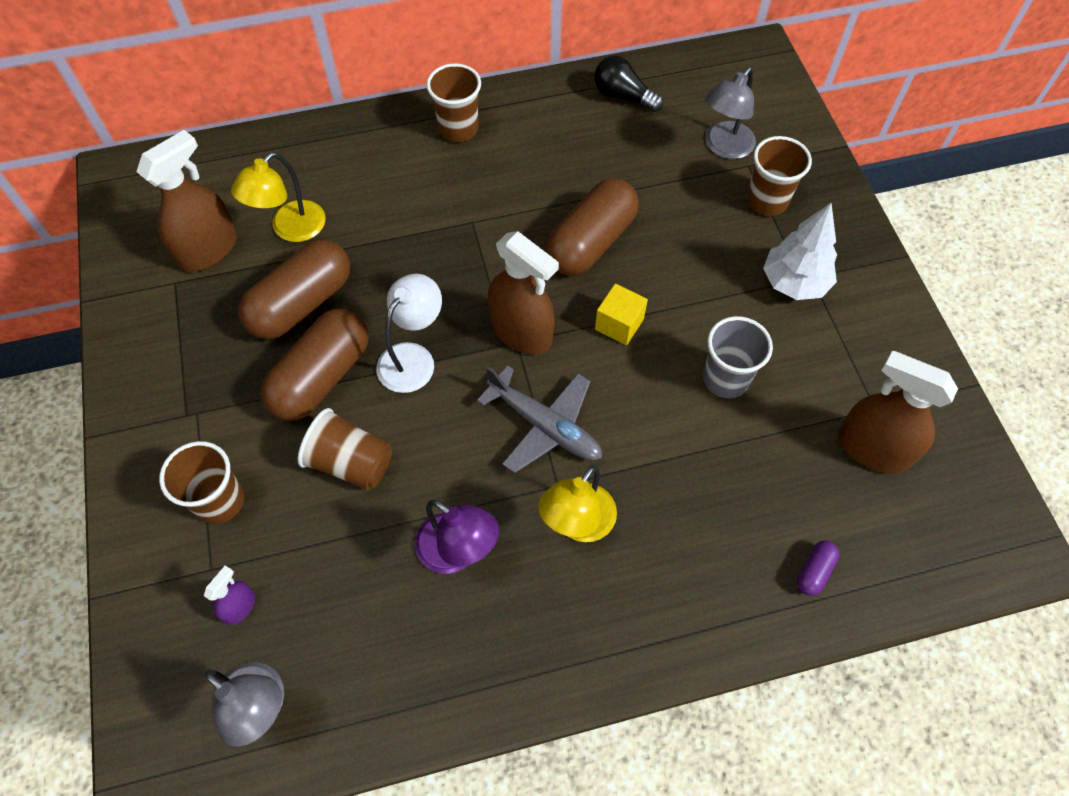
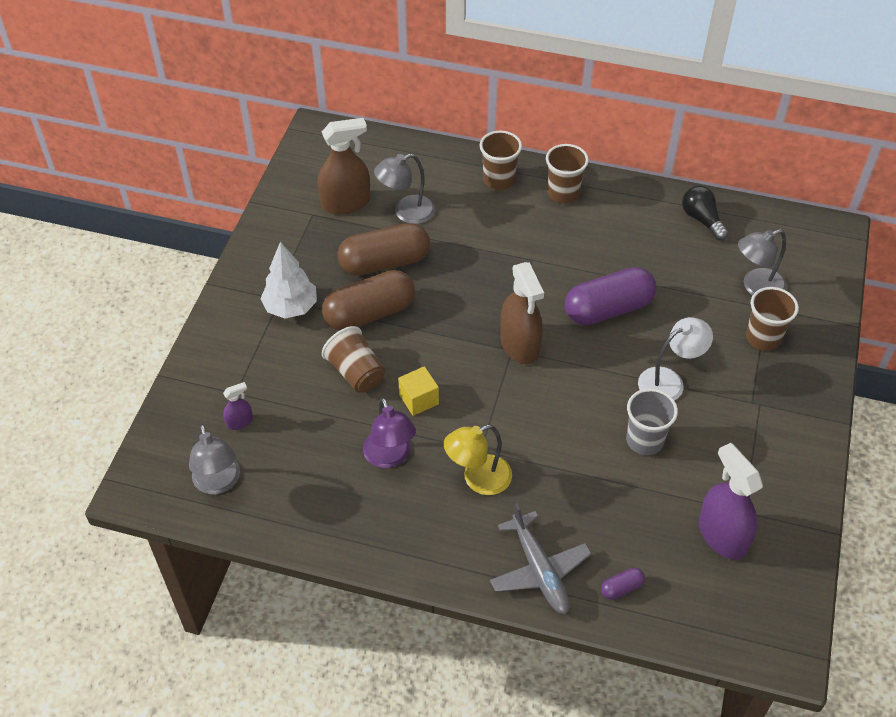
camera: 30 degrees right, 10 degrees down
(220, 501) = (263, 357): brown cup -> brown cup (499, 180)
(291, 229) = (406, 212): yellow lamp -> grey lamp
(413, 358) = (436, 328): white lamp -> white lamp (669, 381)
(544, 425) = (496, 410): grey plane -> grey plane (539, 570)
(591, 242) = (608, 309): brown capsule -> purple capsule
(619, 324) = (592, 371): yellow cube -> yellow cube (419, 399)
(794, 283) = (743, 402): white tree -> white tree (291, 307)
(872, 448) = (722, 535): brown spray bottle -> purple spray bottle

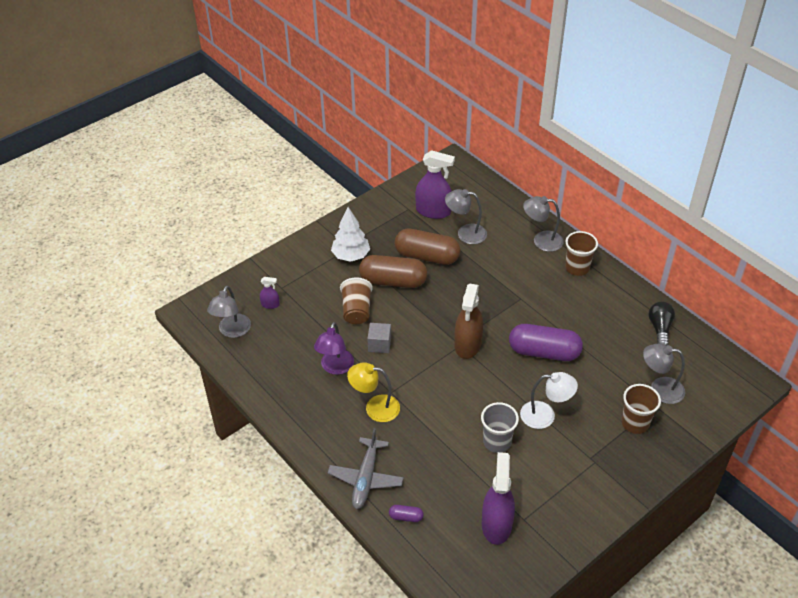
camera: 35 degrees right, 5 degrees down
(345, 203) = (433, 211): brown spray bottle -> purple spray bottle
(419, 399) = (379, 344): yellow cube -> grey cube
(499, 180) = (541, 240): brown cup -> grey lamp

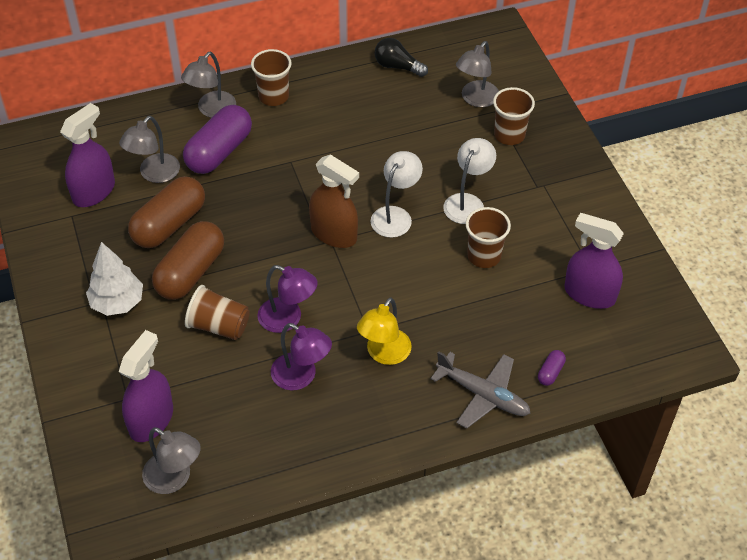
camera: 70 degrees left, 5 degrees up
(270, 304) = (151, 420): purple spray bottle -> purple spray bottle, size x2.09
(379, 344) = (288, 319): grey cube -> purple lamp
(497, 442) = (484, 256): grey cup -> brown cup
(505, 375) = (395, 215): none -> white lamp
(544, 352) = (380, 171): purple capsule -> purple capsule (219, 152)

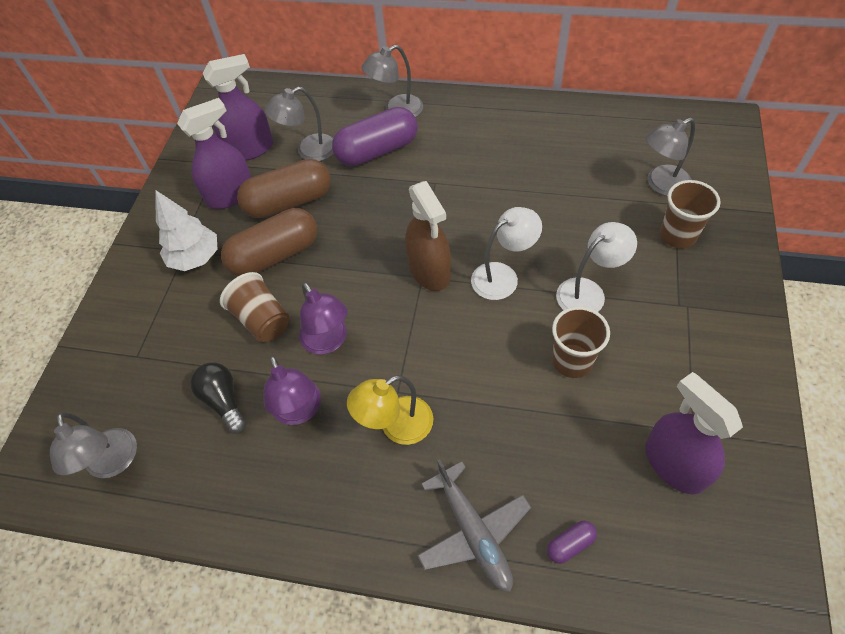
camera: 35 degrees right, 5 degrees up
(151, 420) = (139, 389): purple spray bottle -> purple spray bottle (230, 195)
(273, 96) = (459, 116): brown cup -> none
(397, 66) = (596, 126): black light bulb -> black light bulb (224, 401)

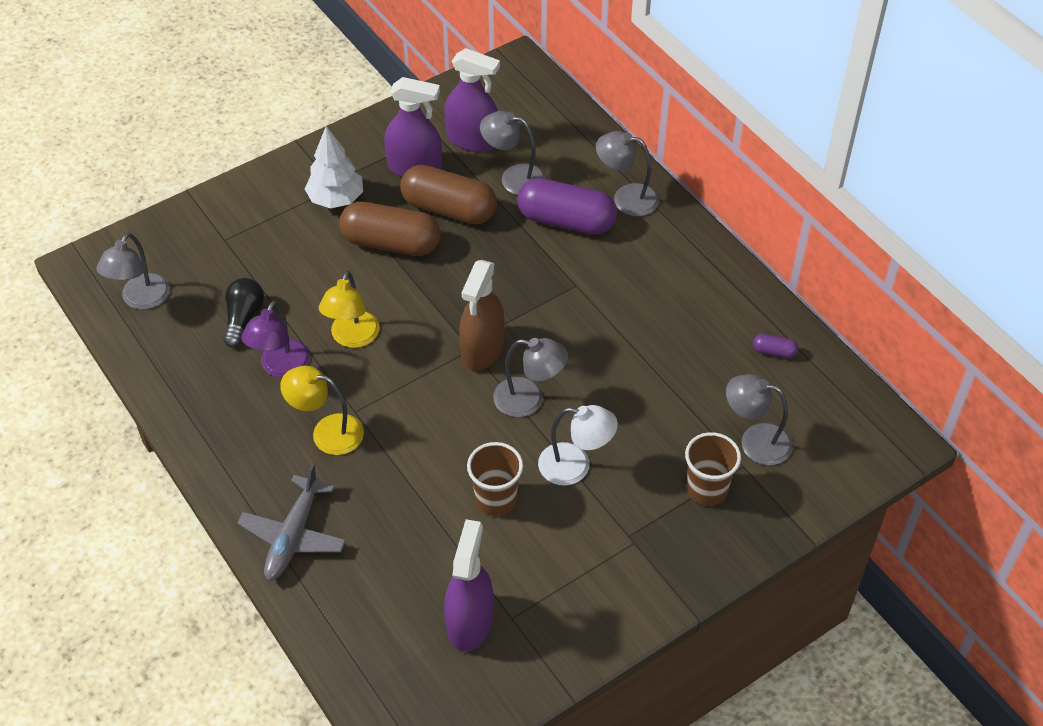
camera: 40 degrees right, 5 degrees down
(262, 320) = (328, 284): brown cup -> none
(328, 342) = (352, 338): purple lamp -> yellow lamp
(503, 276) = (529, 399): white lamp -> grey lamp
(570, 544) = (340, 598): purple capsule -> purple capsule (774, 352)

